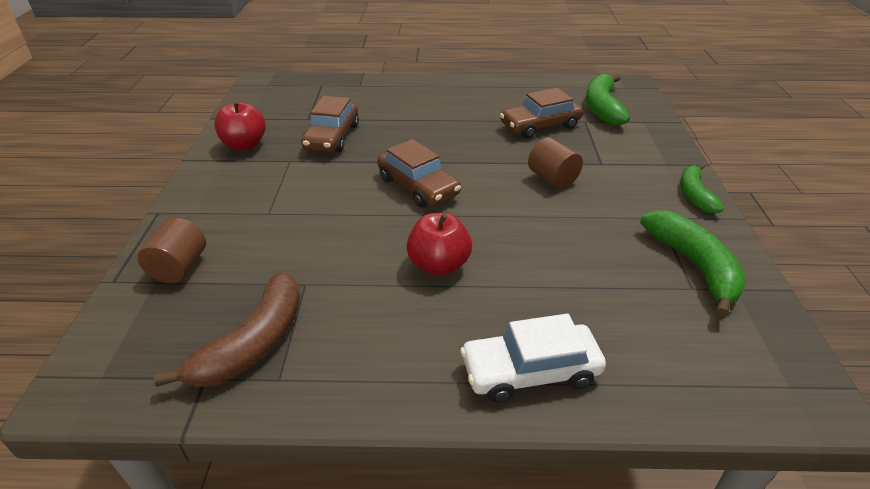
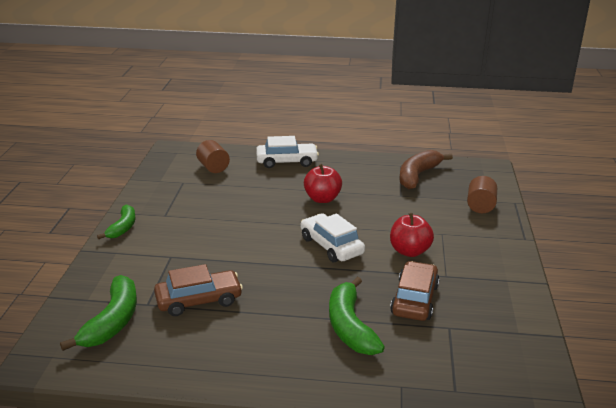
camera: 175 degrees left, 10 degrees down
(244, 145) = (498, 295): red apple -> red apple (409, 251)
(418, 186) = (331, 246): brown car -> white car
(552, 178) = (221, 245): brown cylinder -> brown cylinder (213, 167)
(693, 266) = (171, 190): green banana -> green banana (350, 327)

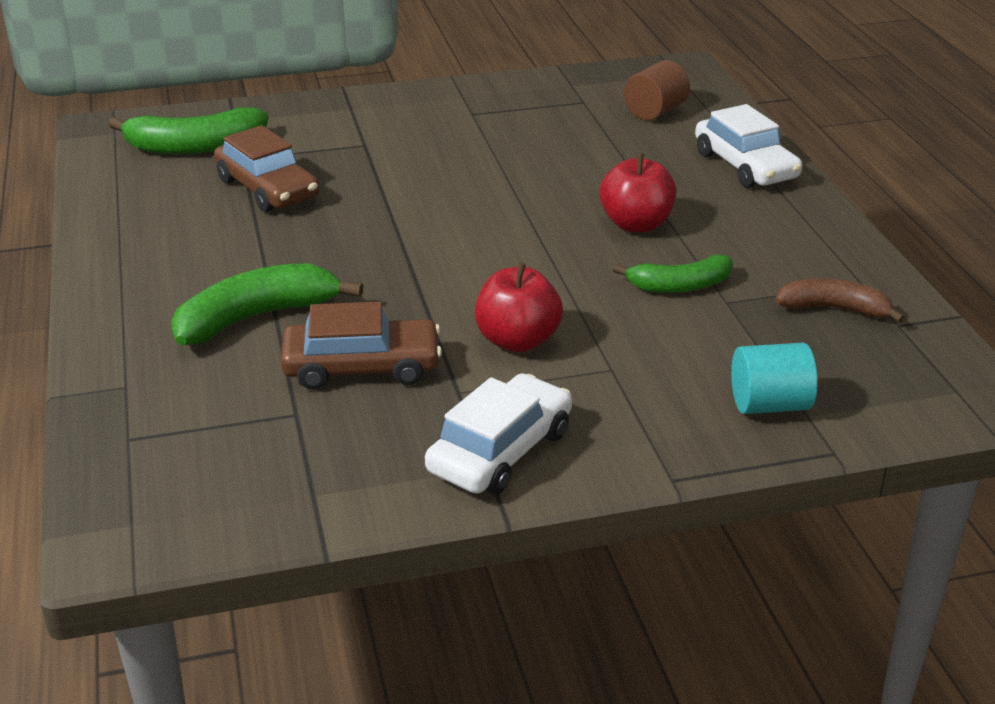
camera: 70 degrees right, 5 degrees up
(123, 227) = (417, 95): green banana -> green banana (680, 286)
(331, 246) = (481, 261): white car -> white car (500, 451)
(417, 176) = (834, 309): brown banana -> brown banana, size x0.65
(480, 206) = (769, 405): brown cylinder -> turquoise cylinder

